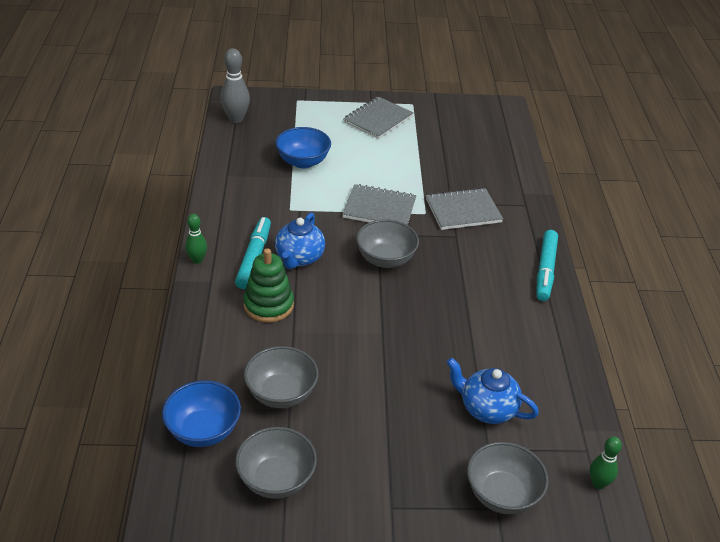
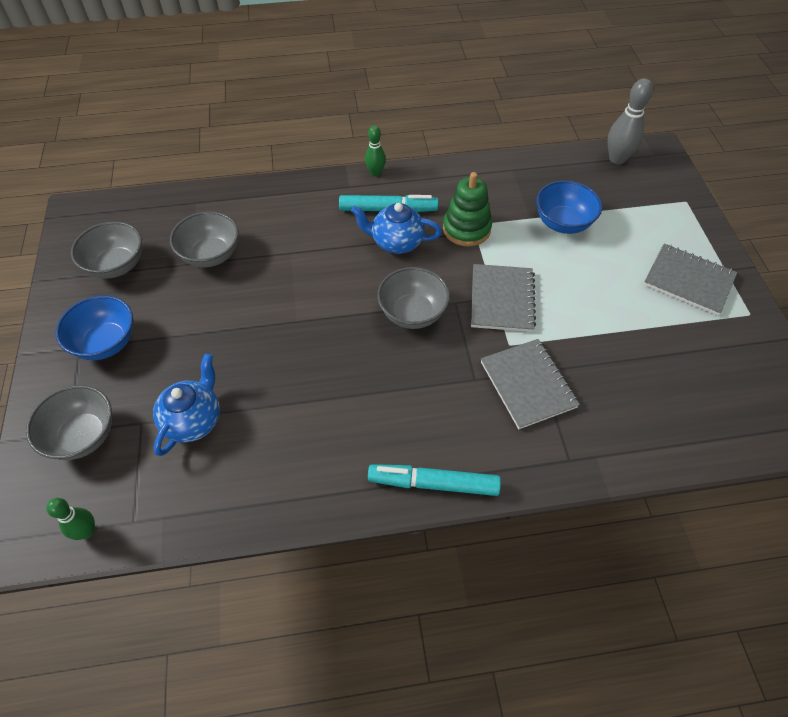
camera: 85 degrees right, 15 degrees up
(203, 430) = (170, 214): blue bowl -> blue bowl (106, 343)
(268, 305) = (323, 230): green stacking toy -> green stacking toy (466, 229)

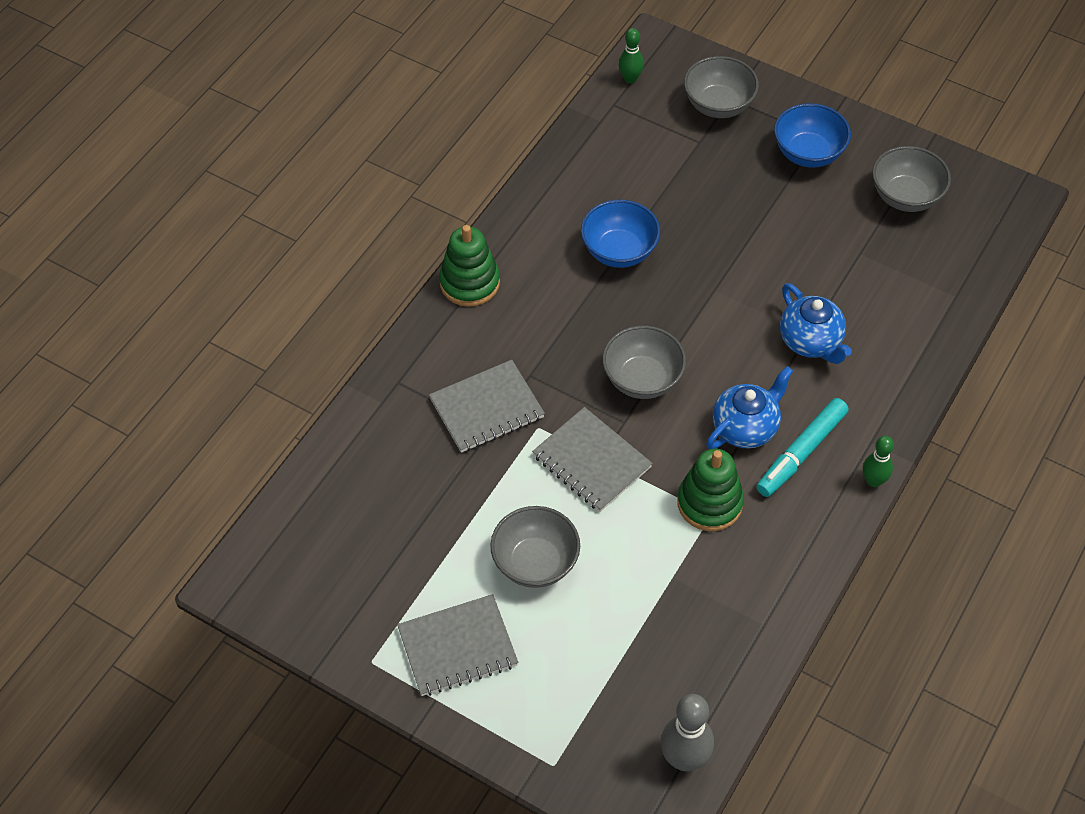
camera: 130 degrees right, 0 degrees up
(194, 420) = (671, 173): blue teapot -> blue teapot (811, 342)
(211, 255) = (860, 270): grey bowl -> grey bowl (535, 563)
(434, 483) = (469, 283): turquoise marker -> green stacking toy
(528, 384) = (487, 408): grey notebook -> grey notebook turned 45 degrees counterclockwise
(563, 223) = (637, 601): blue bowl -> blue bowl (619, 251)

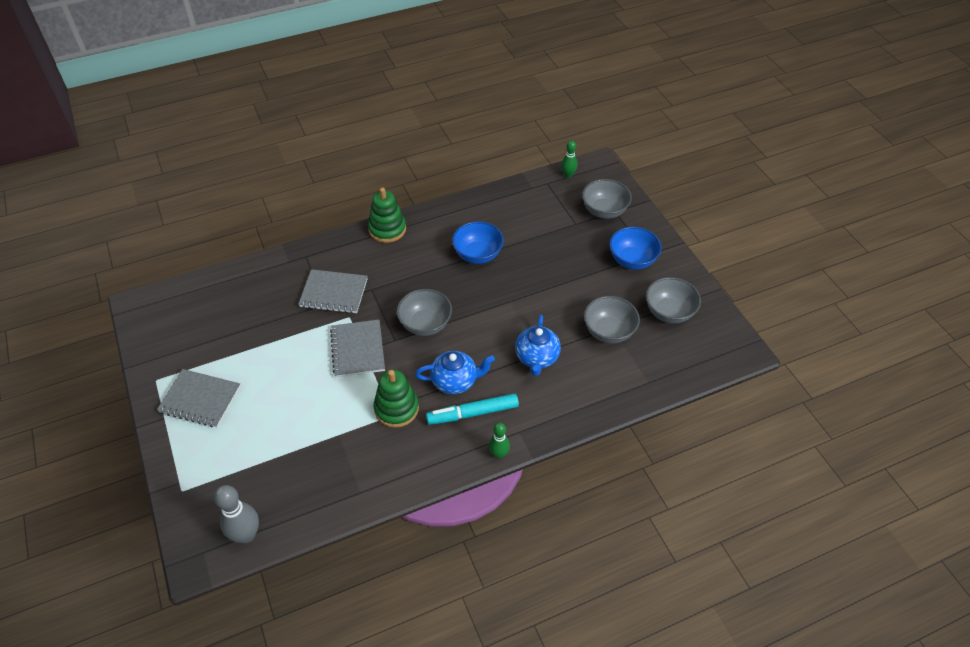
camera: 35 degrees right, 5 degrees down
(535, 563) = (279, 382): grey bowl -> grey bowl (609, 331)

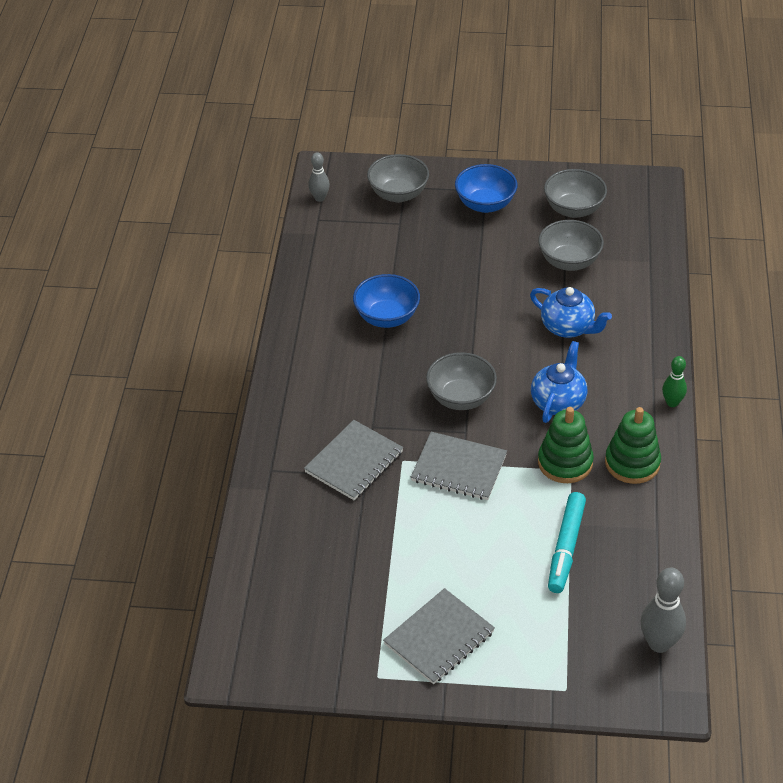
camera: 60 degrees left, 5 degrees down
(387, 229) = (284, 380): green stacking toy -> green stacking toy (632, 463)
(473, 413) = (609, 403): turquoise marker -> turquoise marker (566, 547)
(568, 175) = (319, 198): green bowling pin -> grey bowling pin

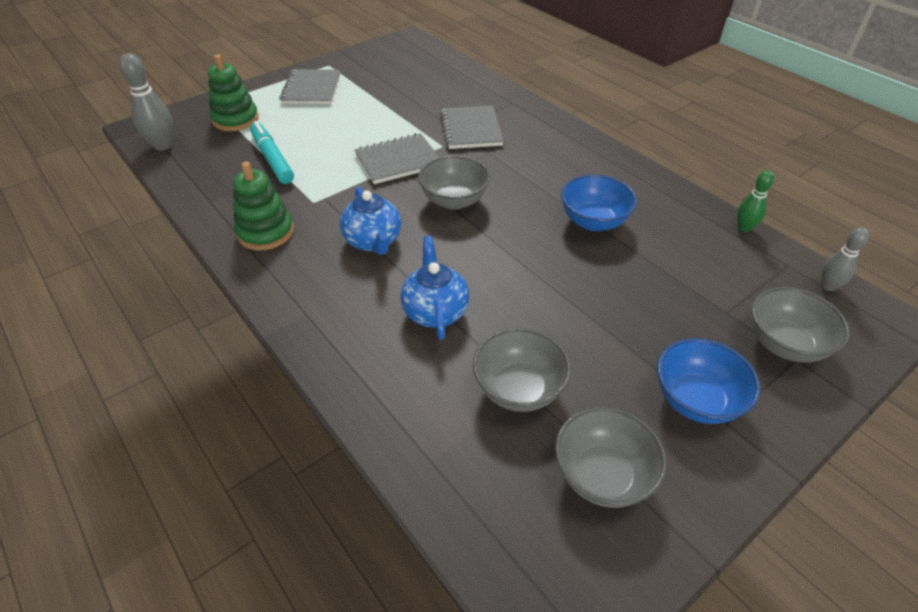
camera: 135 degrees right, 0 degrees up
(565, 463) = (322, 204): green stacking toy -> green stacking toy (235, 119)
(568, 328) = (435, 311): blue teapot -> blue teapot turned 90 degrees clockwise
(672, 403) = (266, 300): green bowling pin -> green bowling pin (744, 228)

